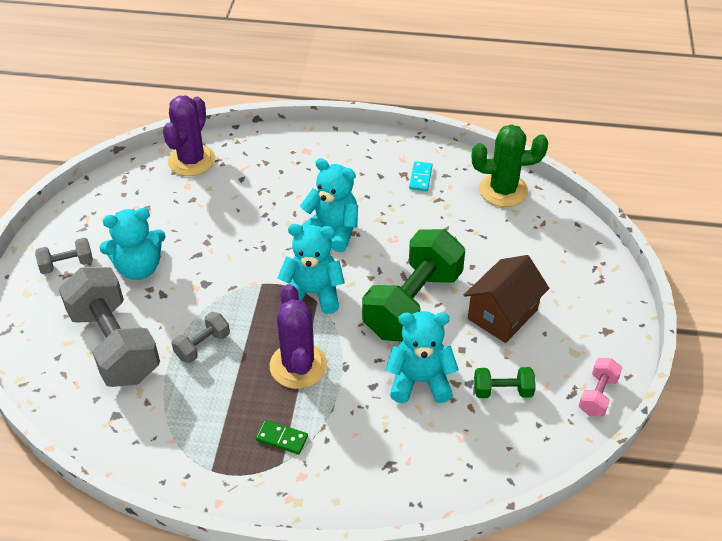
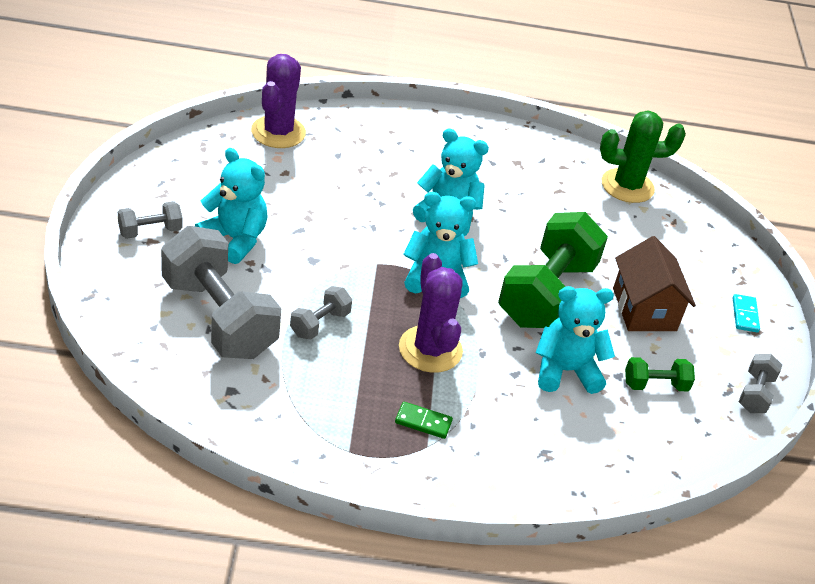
camera: 10 degrees left, 5 degrees down
(139, 268) = (235, 239): turquoise teddy bear -> turquoise teddy bear turned 120 degrees counterclockwise
(420, 178) = (537, 167): turquoise domino -> turquoise domino (745, 315)
(502, 314) = (644, 309): brown house -> brown house turned 45 degrees counterclockwise
(597, 395) = (755, 394): pink dumbbell -> grey dumbbell

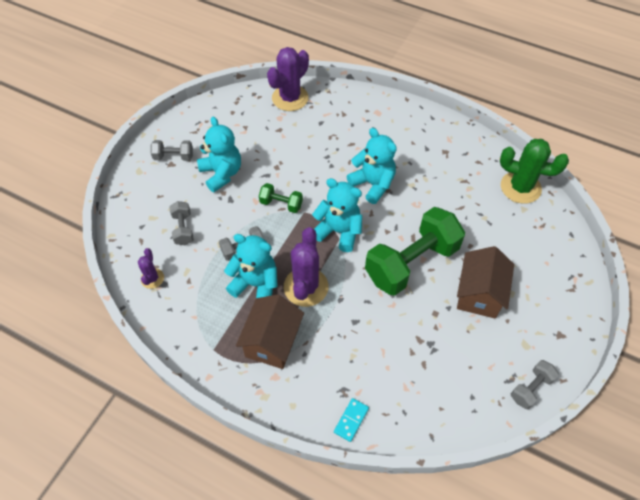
camera: 30 degrees right, 15 degrees up
(210, 387) = (152, 278): none -> purple cactus
(219, 317) = (183, 229): grey dumbbell -> grey dumbbell, size x0.45
(423, 422) = (272, 341): green domino -> brown house
(565, 371) = (392, 329): turquoise teddy bear -> turquoise teddy bear (256, 284)
(655, 385) = (454, 359): green dumbbell -> green dumbbell (281, 204)
(745, 315) = (559, 318): turquoise domino -> turquoise domino (351, 420)

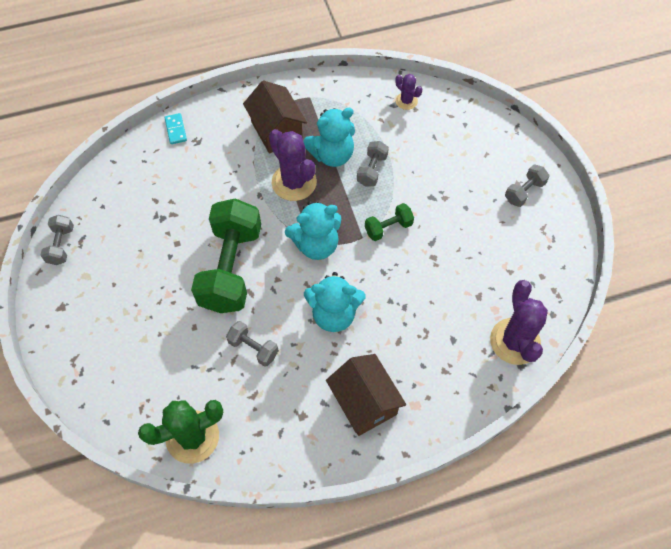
camera: 135 degrees right, 5 degrees up
(183, 229) = (434, 147): grey dumbbell -> grey dumbbell (253, 348)
(221, 173) = (467, 211): turquoise teddy bear -> none
(479, 294) = (153, 287): brown house -> brown house (364, 402)

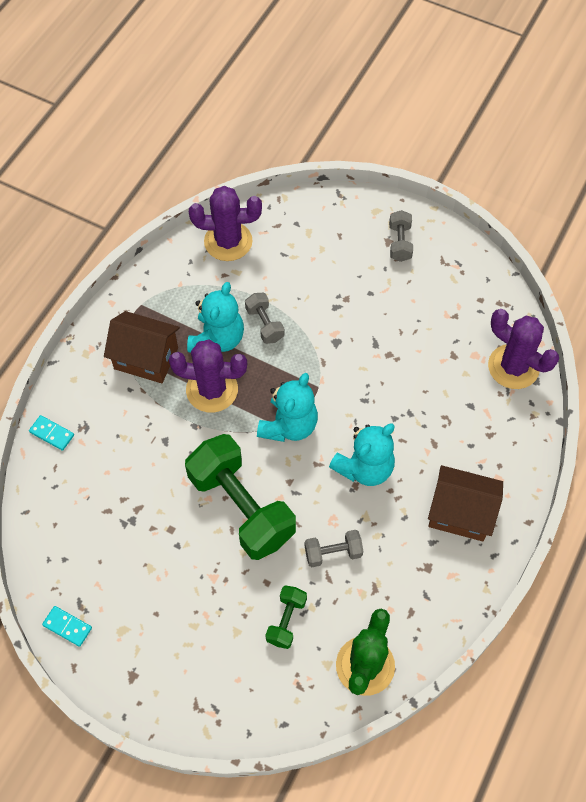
camera: 45 degrees left, 0 degrees up
(61, 245) = (67, 626): grey dumbbell -> turquoise domino
(388, 228) = (330, 361): green dumbbell -> green dumbbell (286, 620)
(406, 101) = (228, 241): purple cactus -> purple cactus, size x1.91

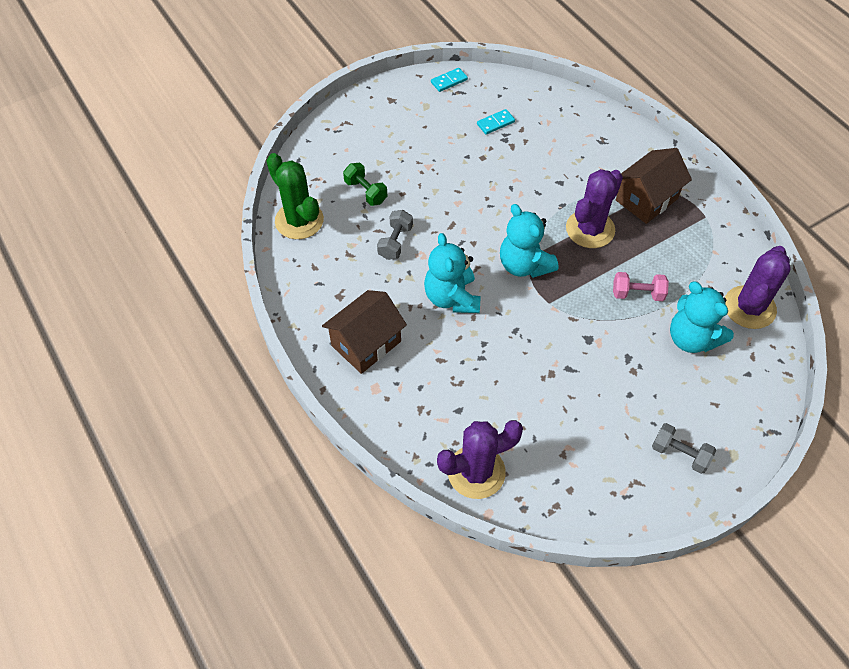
camera: 120 degrees right, 5 degrees down
(52, 434) = (607, 121): turquoise domino -> turquoise domino (495, 123)
(217, 339) = (640, 254): turquoise teddy bear -> turquoise teddy bear (691, 338)
(241, 507) = (472, 204): green dumbbell -> none
(265, 324) = (637, 294): grey dumbbell -> pink dumbbell

